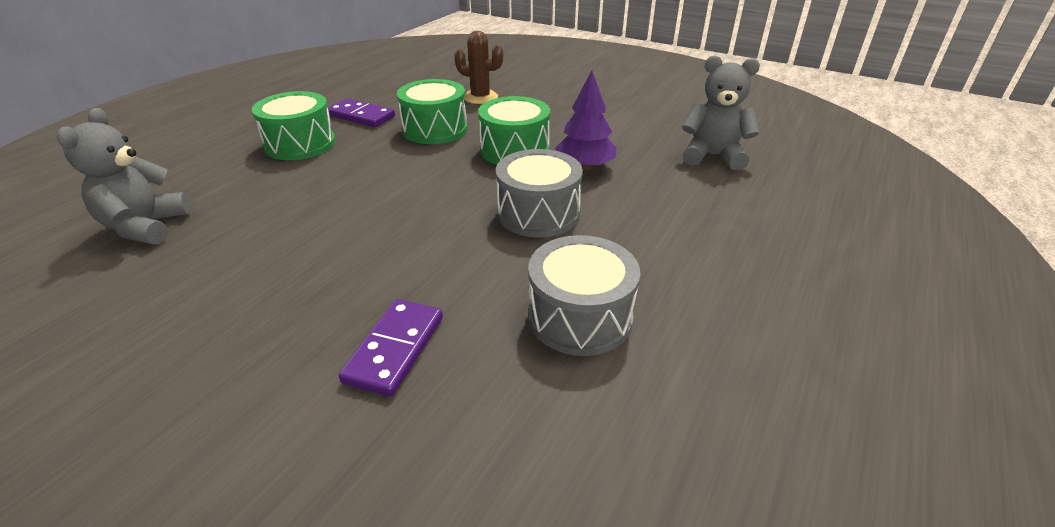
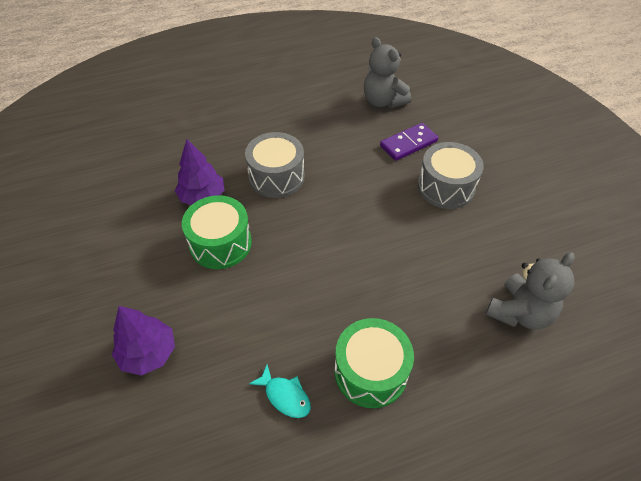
camera: 140 degrees left, 15 degrees up
(361, 116) = (285, 396): purple domino -> turquoise fish
(435, 129) = (245, 316): green drum -> none
(480, 97) = (148, 353): brown cactus -> purple tree
(580, 317) = (325, 117): grey drum -> grey drum (446, 187)
(712, 156) = (122, 158): grey teddy bear -> grey teddy bear (383, 101)

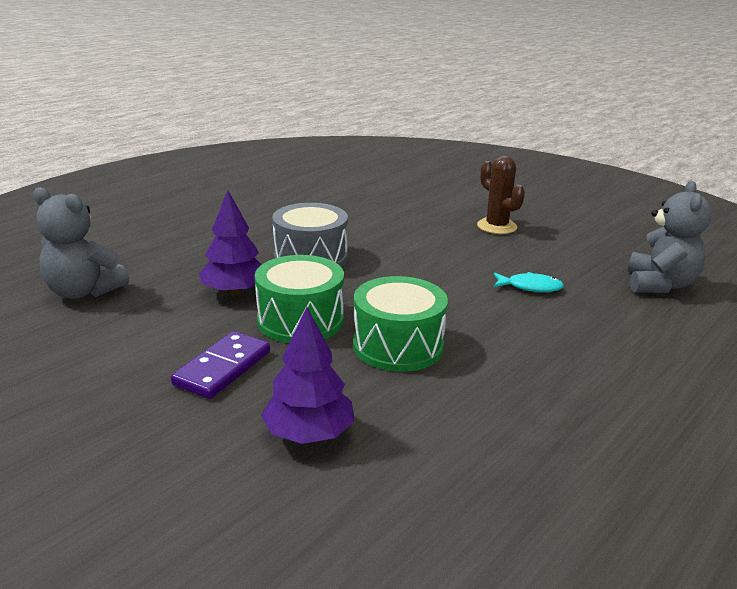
camera: 30 degrees left, 25 degrees down
(285, 396) = (517, 411): turquoise fish -> turquoise fish (530, 287)
(370, 372) = (582, 363): green drum -> green drum (398, 346)
(383, 101) = (367, 187): grey teddy bear -> grey teddy bear (83, 292)
(408, 144) = (426, 208): purple domino -> purple domino (223, 368)
(446, 187) = (496, 226): grey drum -> brown cactus

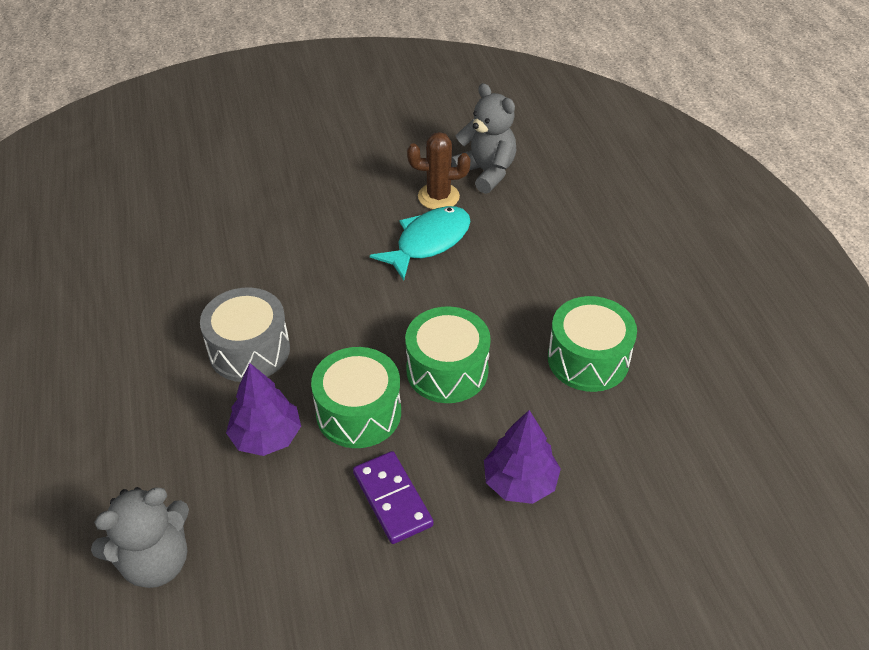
camera: 55 degrees left, 20 degrees up
(496, 226) = (311, 194): brown cactus -> brown cactus (438, 197)
(521, 424) = (588, 359): none -> green drum
(530, 287) = (428, 242): turquoise fish -> turquoise fish, size x1.75

